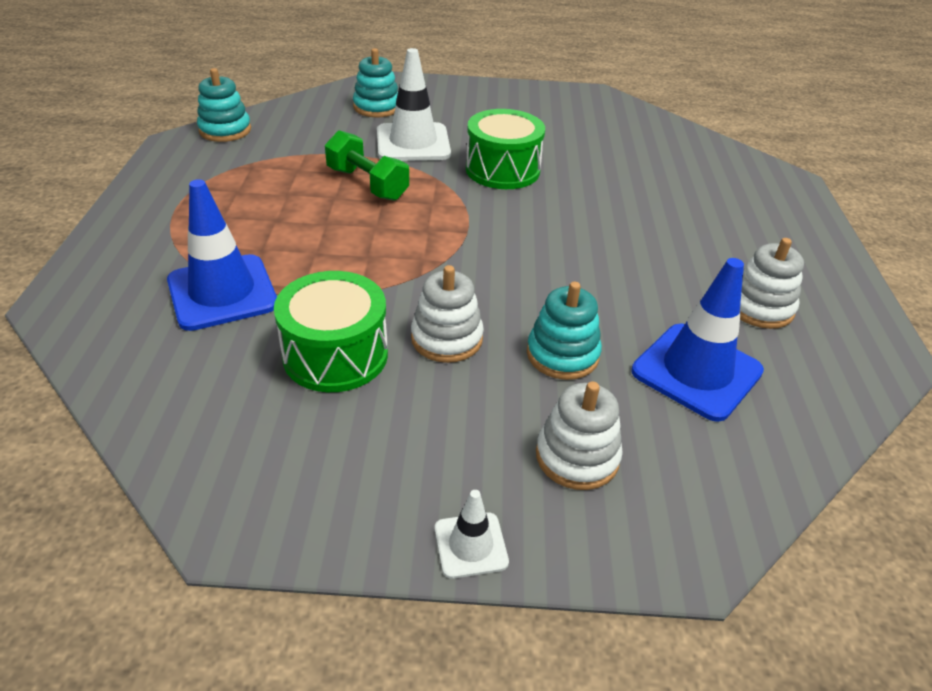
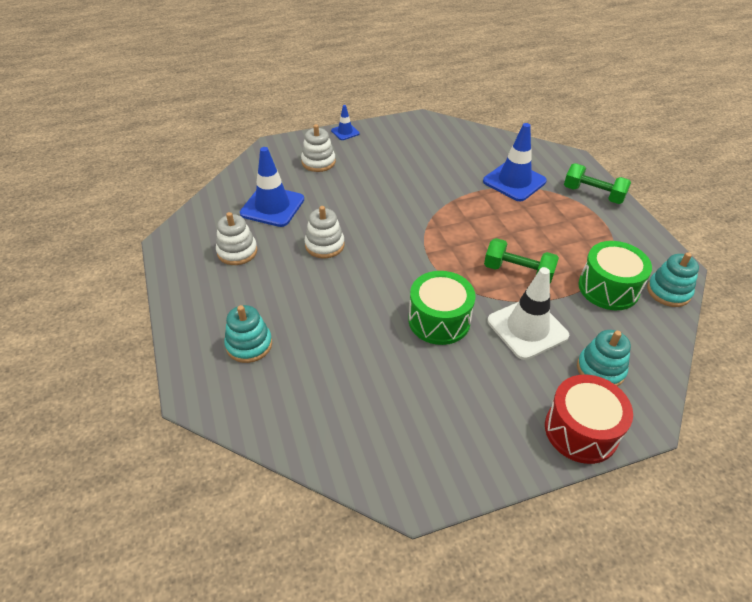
camera: 160 degrees right, 5 degrees up
(132, 238) = (593, 194): none -> green dumbbell
(335, 355) = (437, 171): green drum -> green drum (608, 288)
(436, 88) = (581, 430): none -> red drum
(447, 338) = (395, 190): white stacking toy -> white stacking toy (324, 245)
(471, 545) = (345, 132): white traffic cone -> blue traffic cone
(562, 354) = (338, 197): turquoise stacking toy -> turquoise stacking toy (249, 345)

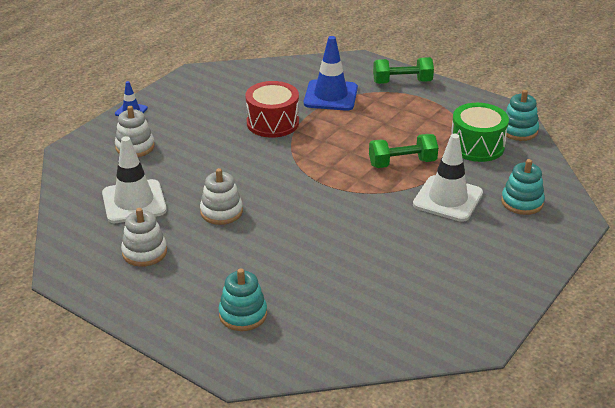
camera: 35 degrees left, 10 degrees down
(272, 206) = (134, 202): blue traffic cone -> white traffic cone
(439, 320) = (378, 223): green drum -> none
(581, 430) = (545, 246): red drum -> red drum (272, 123)

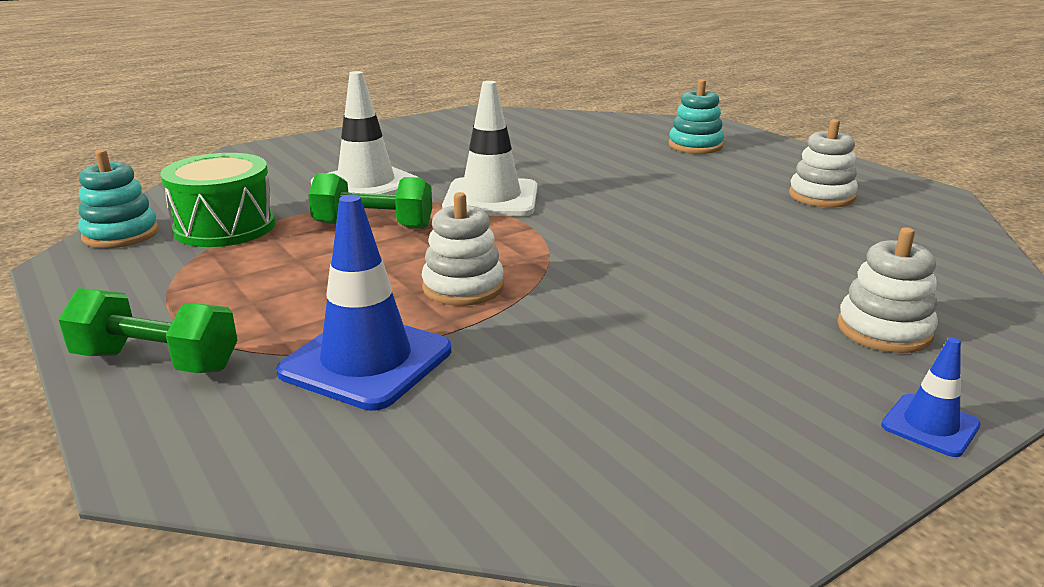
camera: 160 degrees left, 10 degrees down
(134, 202) = (855, 246): white traffic cone -> white traffic cone (491, 199)
(221, 212) = (703, 216): white stacking toy -> white stacking toy (463, 287)
(272, 123) = (551, 325): red drum -> none
(522, 202) = (279, 170): turquoise stacking toy -> none

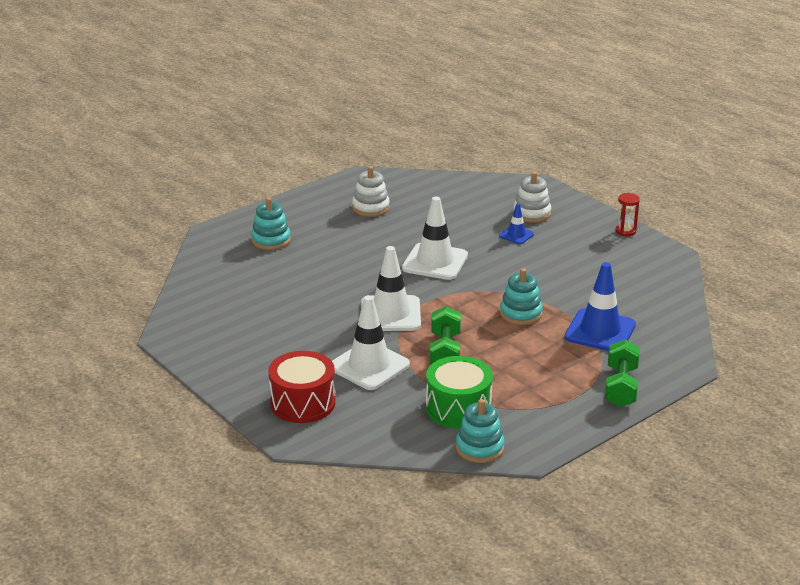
camera: 95 degrees left, 5 degrees up
(311, 156) = (302, 403): none -> red drum
(463, 287) = (520, 313): white stacking toy -> turquoise stacking toy
(647, 231) = (435, 262): none -> white traffic cone
(854, 460) = (625, 231): none -> red hourglass
(930, 425) = (599, 215): blue traffic cone -> blue traffic cone (516, 235)

